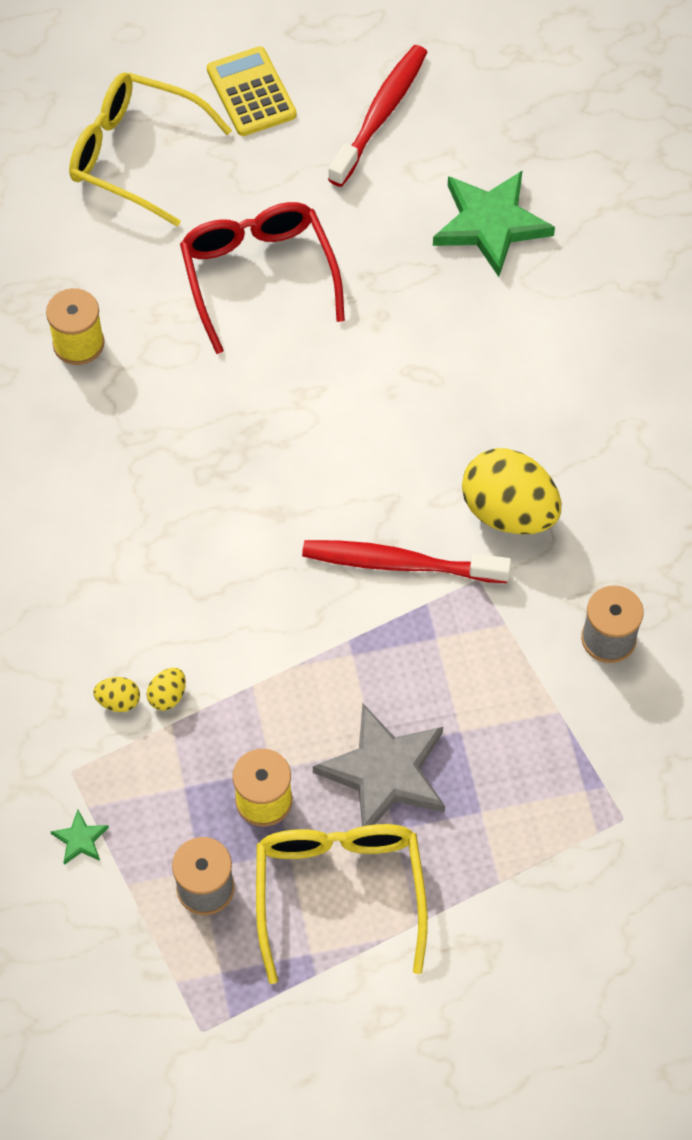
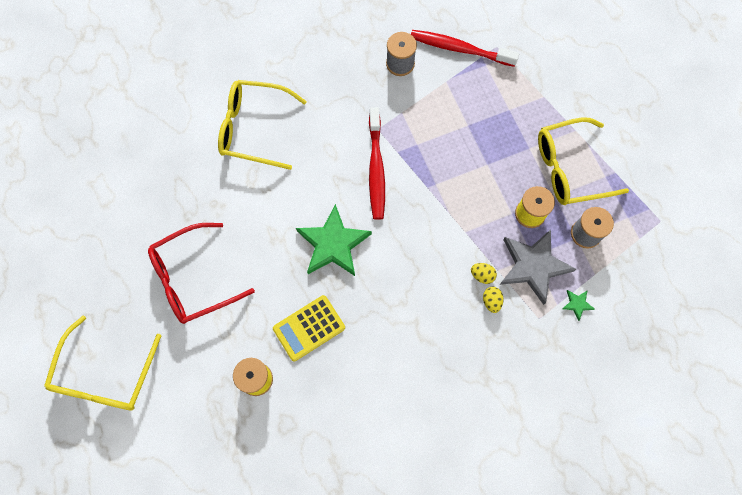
camera: 100 degrees left, 10 degrees up
(251, 92) = (49, 310): yellow calculator -> yellow calculator (309, 328)
(380, 114) = (64, 228): red toothbrush -> red toothbrush (459, 49)
(384, 772) = (499, 157): grey star -> grey star (533, 266)
(490, 224) = (143, 154): green star -> green star (333, 244)
(508, 512) = (334, 119): yellow egg -> none
(511, 386) = (254, 128): none -> yellow glasses

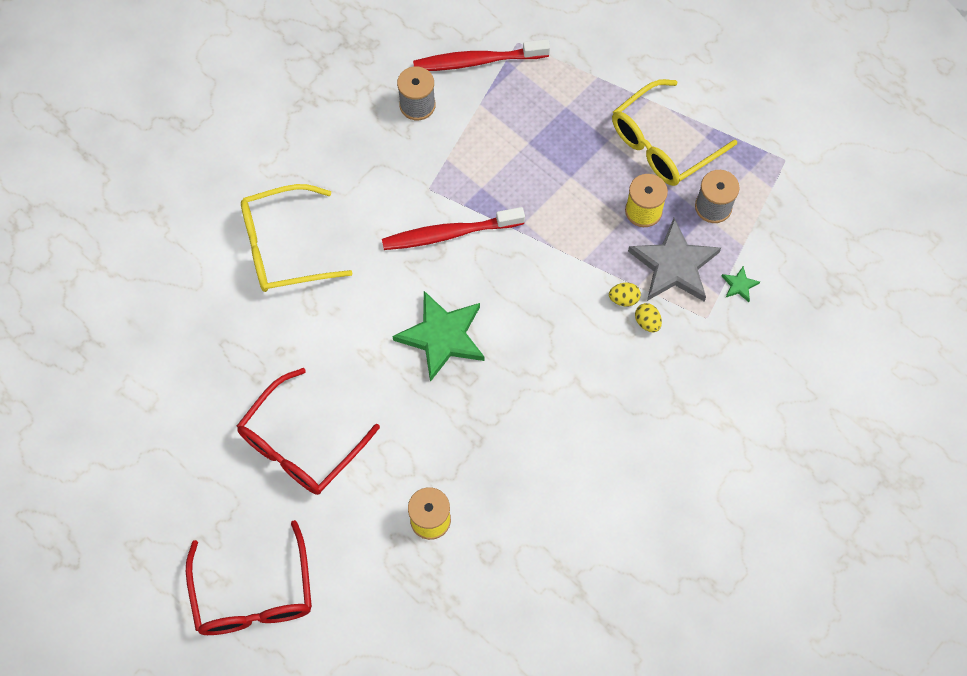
camera: 25 degrees left, 5 degrees down
(105, 375) = (254, 594): yellow glasses -> red glasses
(309, 328) = (461, 439): yellow calculator -> none
(376, 169) = (449, 234): red toothbrush -> red toothbrush turned 105 degrees clockwise

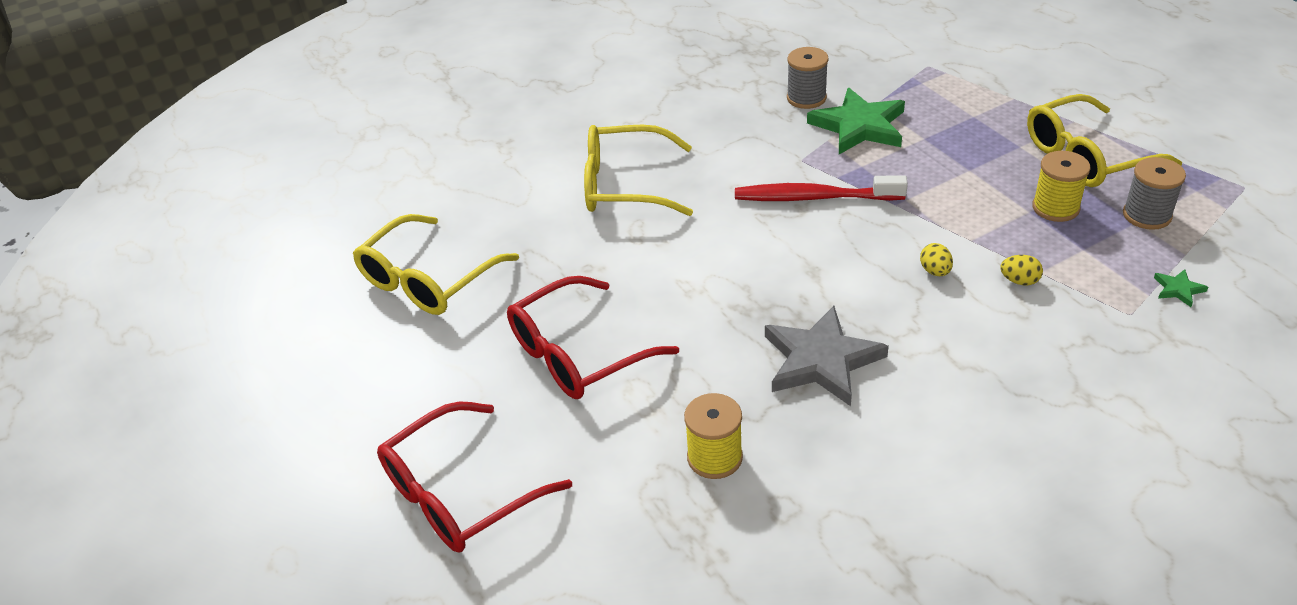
camera: 20 degrees right, 25 degrees down
(149, 392) = (428, 280): none -> yellow glasses
(254, 594) = (460, 493): red glasses -> red glasses turned 45 degrees clockwise
(442, 336) = (781, 282): green star -> green star (859, 126)
(477, 61) = (880, 74): red toothbrush -> none
(647, 322) = (1048, 307): yellow egg -> yellow egg (935, 271)
(674, 265) = (1090, 259): grey star -> grey star (821, 360)

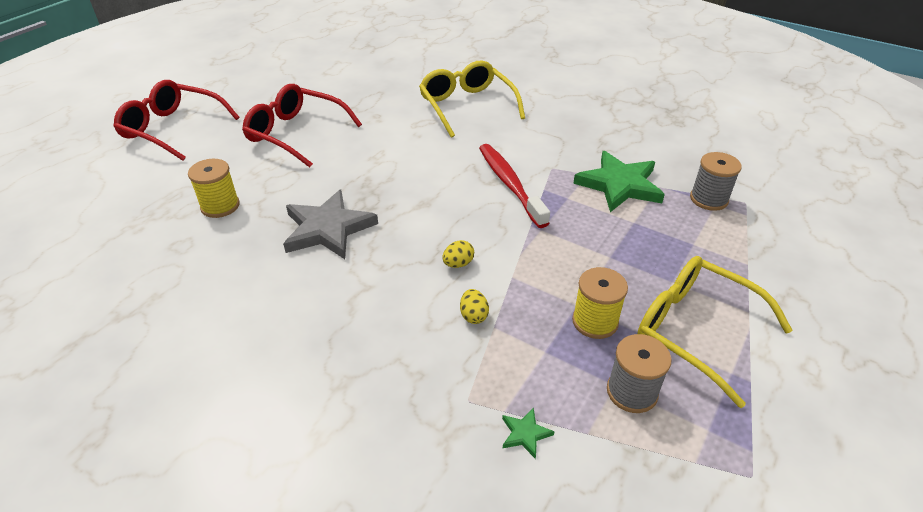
camera: 60 degrees right, 0 degrees up
(428, 280) = (338, 71): yellow glasses -> none
(806, 98) = (634, 152): grey spool -> grey spool (708, 199)

